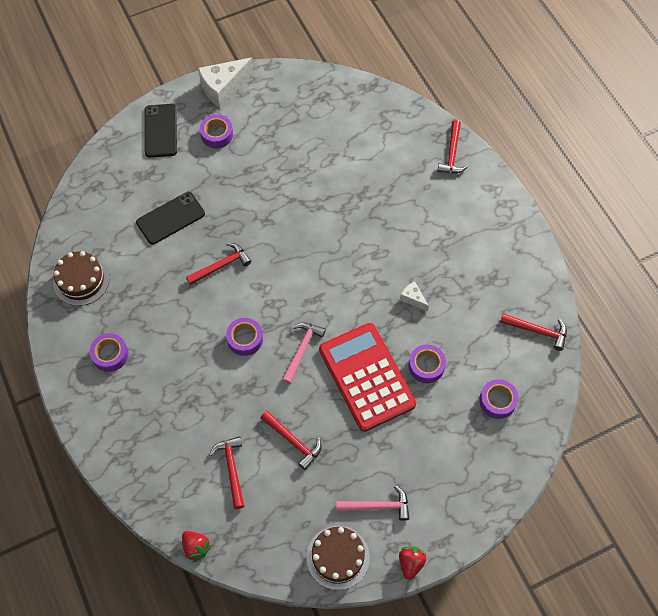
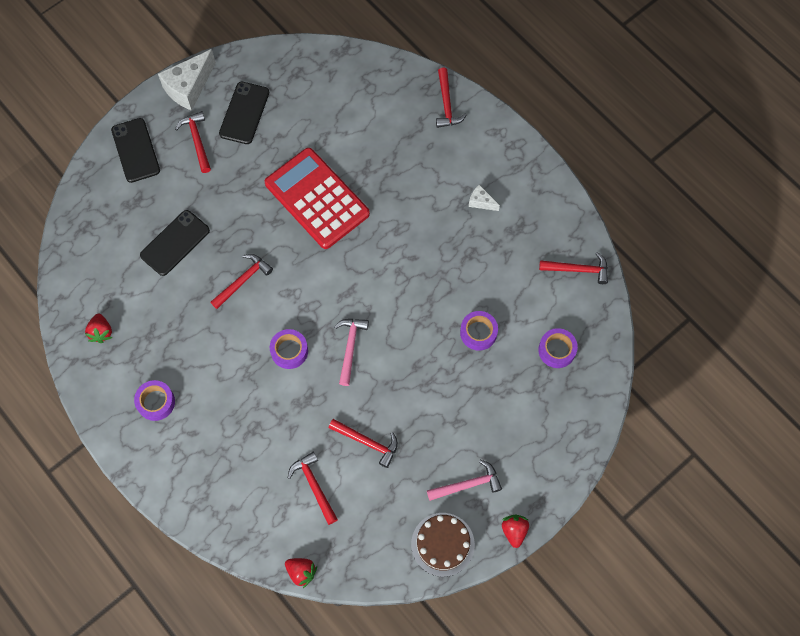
camera: 15 degrees left, 5 degrees up
(81, 280) = (101, 332): brown cake -> red strawberry
(217, 135) = (197, 140): purple tape -> red hammer
(266, 120) = (244, 113): none -> black phone
(366, 377) = (422, 359): red calculator -> red calculator (317, 199)
(413, 299) = (447, 267): white cheese -> white cheese (481, 202)

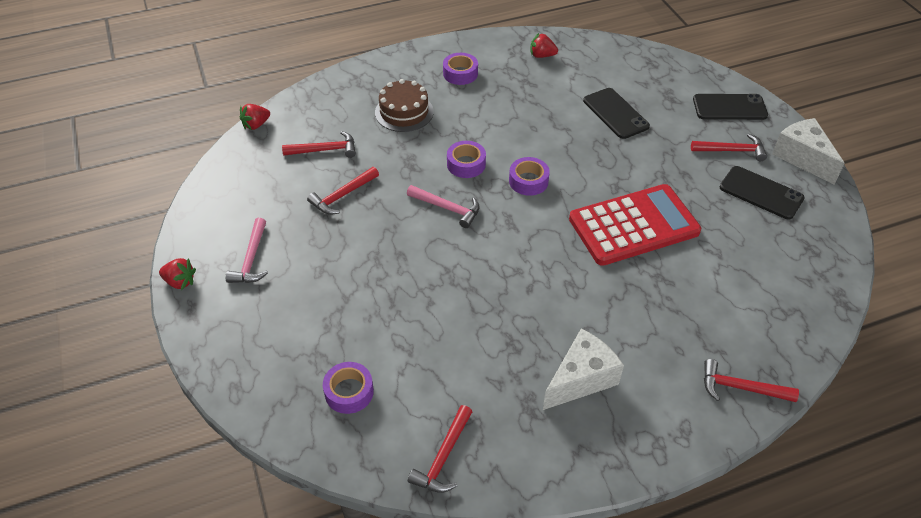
camera: 110 degrees right, 20 degrees down
(243, 280) = (556, 149): red hammer -> none
(442, 544) = (209, 223): brown cake -> brown cake (404, 112)
(478, 333) = (410, 321): purple tape -> purple tape (528, 181)
(481, 202) = (581, 379): white cheese -> white cheese, size x2.01

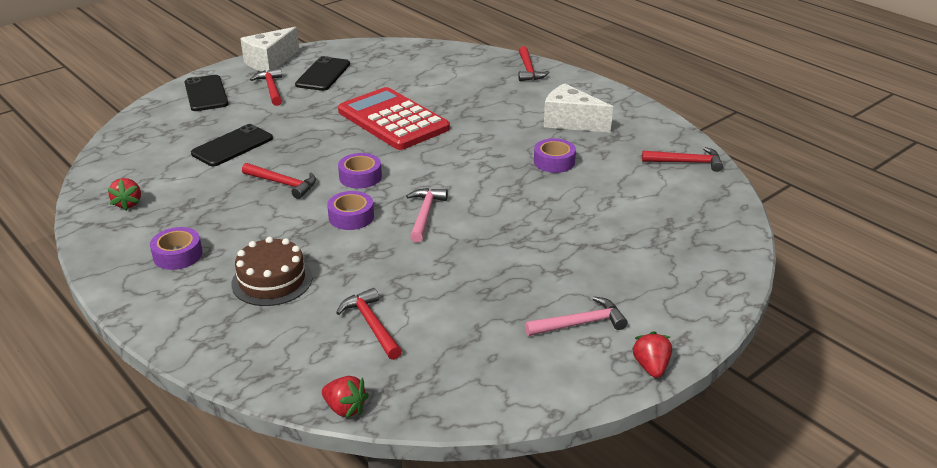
camera: 110 degrees left, 15 degrees down
(342, 196) = (445, 287): red hammer -> red hammer (283, 184)
(349, 392) = (675, 216): purple tape -> purple tape (554, 162)

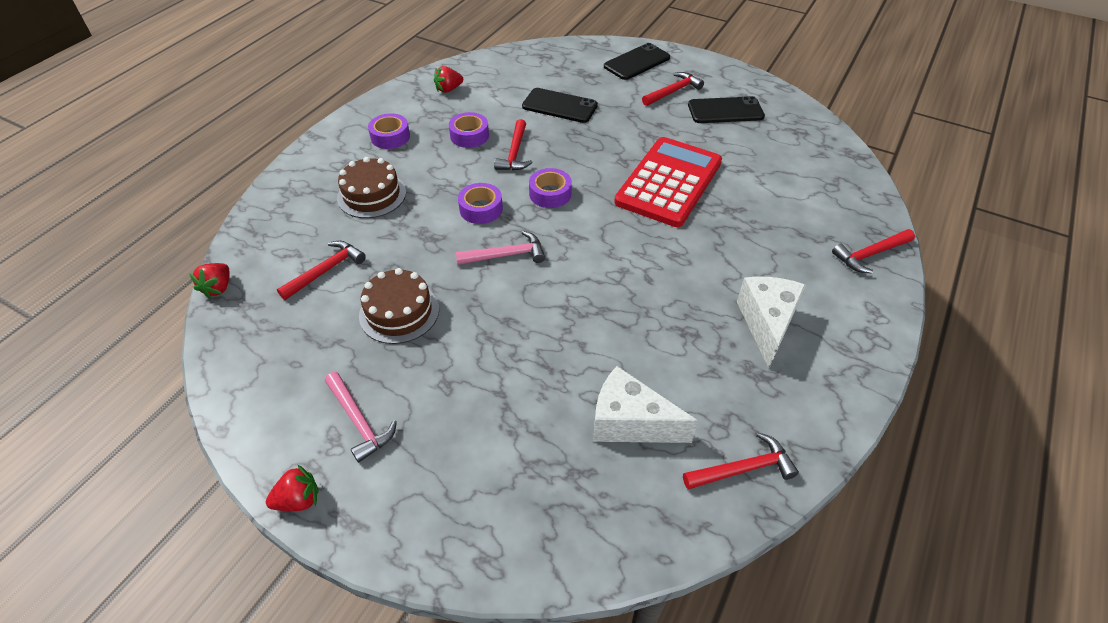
camera: 70 degrees right, 15 degrees up
(270, 62) = (723, 73): white cheese -> white cheese (630, 422)
(460, 284) = (399, 312): none -> brown cake
(554, 162) = (662, 329): purple tape -> purple tape (469, 135)
(686, 162) = (743, 468): red hammer -> red hammer turned 90 degrees counterclockwise

